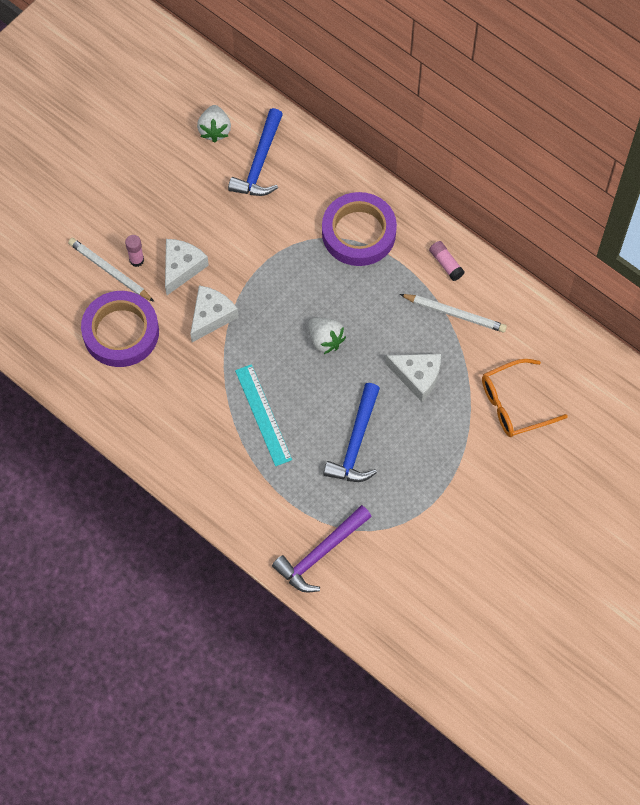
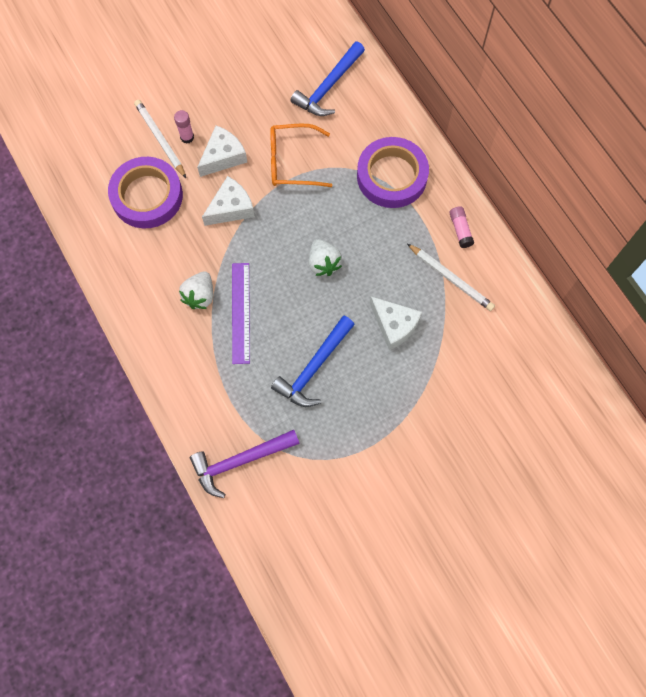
camera: 20 degrees right, 5 degrees up
(215, 130) = (301, 47): white strawberry -> white strawberry (200, 296)
(263, 415) = (240, 312): turquoise ruler -> purple ruler
(514, 404) = (474, 382): orange glasses -> orange glasses (292, 162)

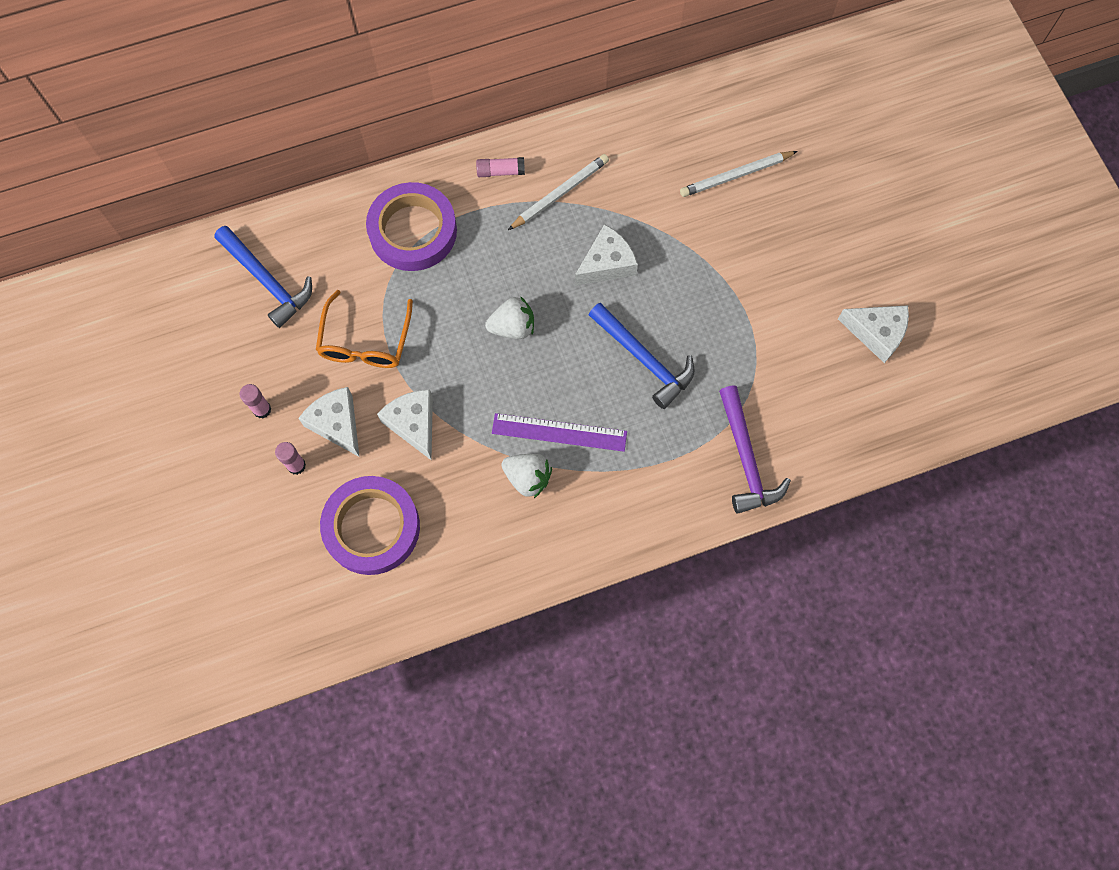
camera: 80 degrees left, 0 degrees up
(160, 139) = (290, 501): white pencil -> white pencil (736, 175)
(226, 106) = (262, 409): none -> pink glue stick
(374, 562) = (876, 333): none -> white cheese

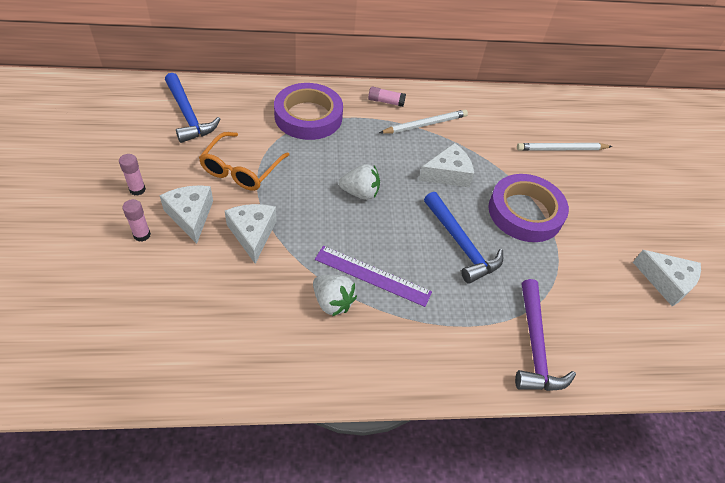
camera: 10 degrees right, 20 degrees down
(372, 527) = (179, 300): purple tape -> purple tape (525, 212)

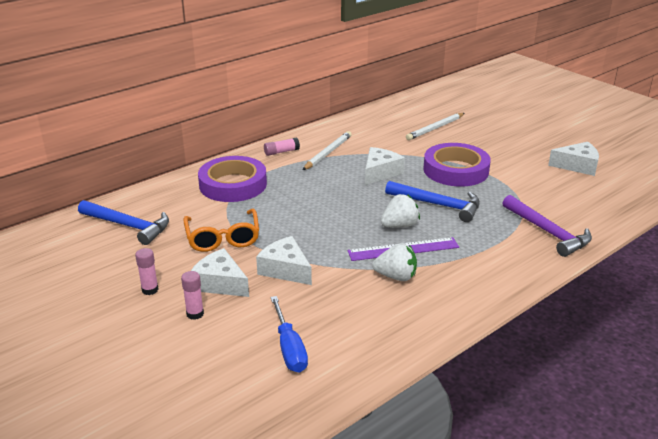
camera: 30 degrees left, 20 degrees down
(169, 318) = (289, 348): none -> blue screwdriver
(360, 193) = (333, 210): white strawberry -> white strawberry (399, 225)

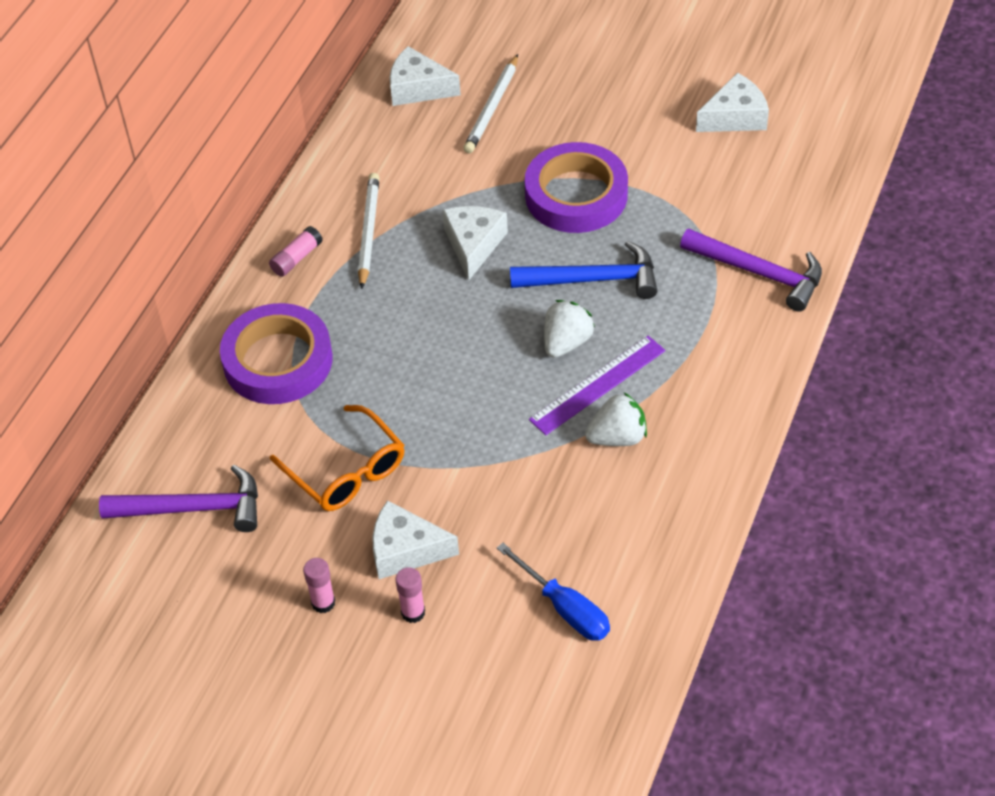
camera: 25 degrees left, 20 degrees up
(128, 226) = (193, 508): blue hammer -> purple hammer
(285, 269) = (472, 489): white cheese -> white cheese (418, 88)

